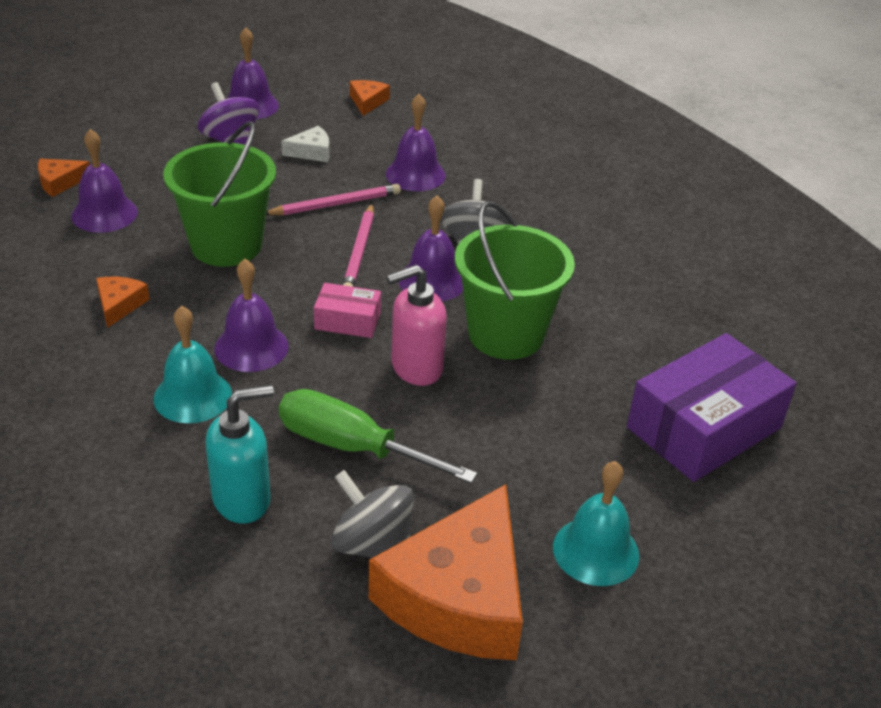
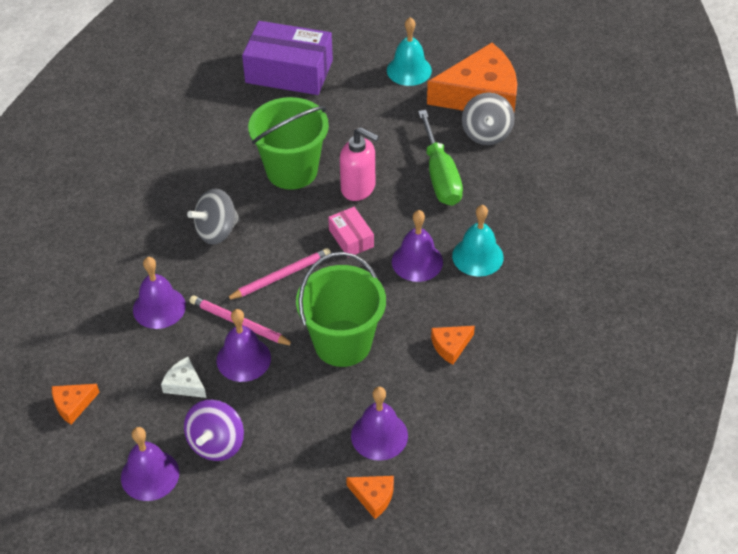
camera: 125 degrees left, 10 degrees up
(242, 499) = (514, 190): turquoise soap dispenser -> none
(432, 281) = (275, 227): purple bell -> purple bell (243, 359)

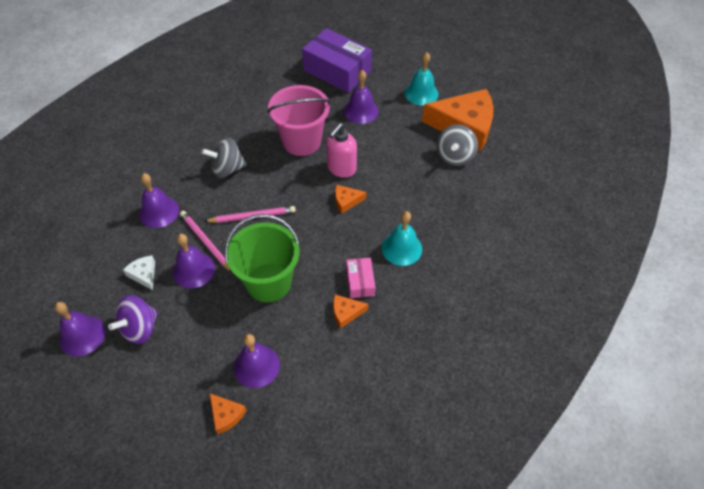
camera: 20 degrees right, 5 degrees up
(73, 404) = (63, 263): orange cheese -> orange cheese (346, 201)
(292, 170) = (301, 141): green bucket -> pink bucket
(351, 238) = (316, 204): pink box -> pink box (360, 282)
(358, 188) = (341, 168): pink soap dispenser -> pink soap dispenser turned 75 degrees clockwise
(417, 261) = (355, 237): purple bell -> purple bell (361, 111)
(440, 176) = (404, 177): green screwdriver -> none

